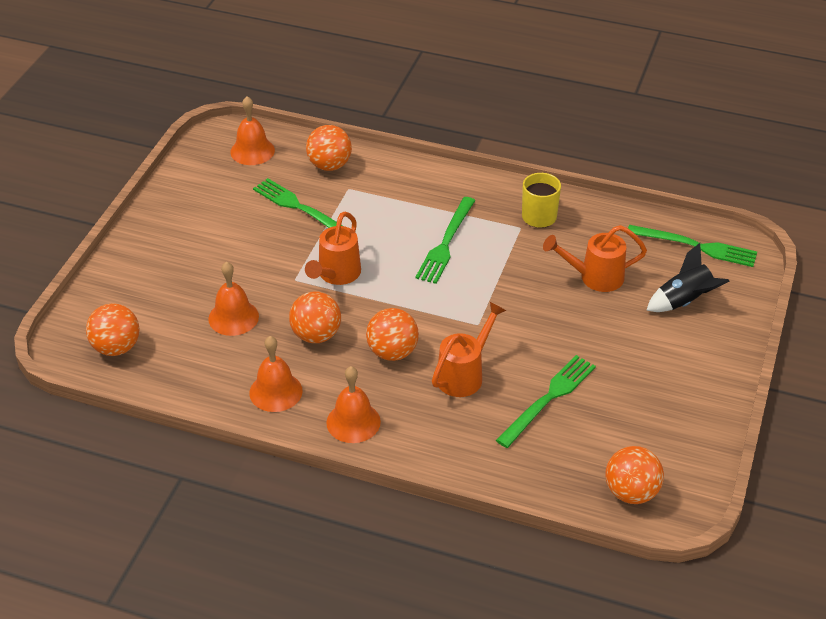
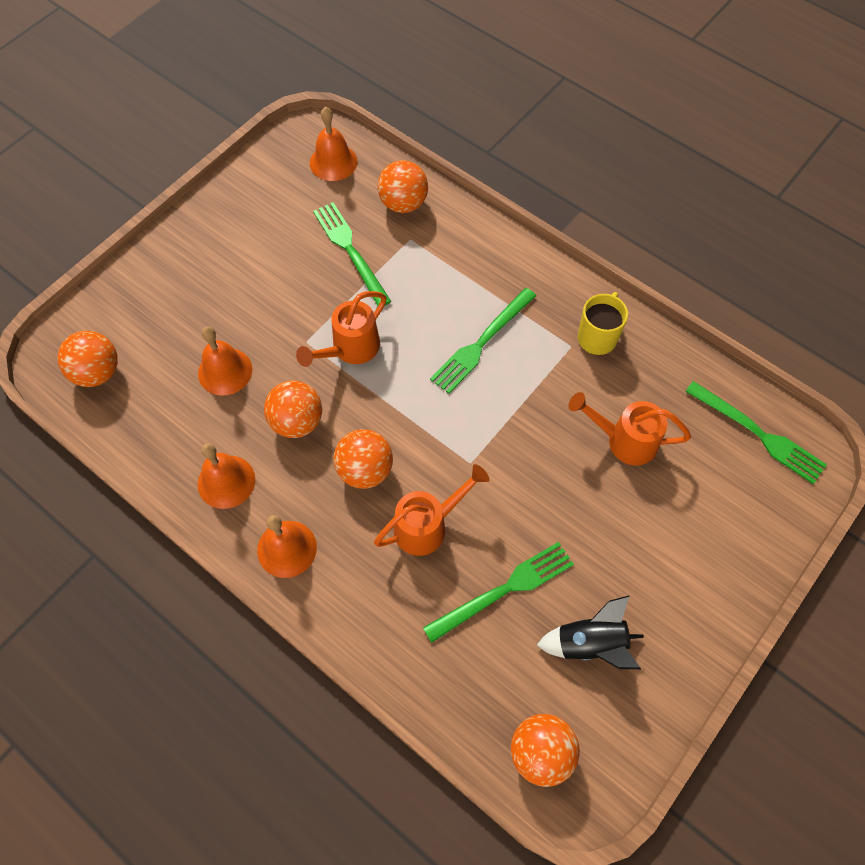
camera: 20 degrees right, 20 degrees up
(684, 301) = (712, 507): black rocket -> black rocket (590, 644)

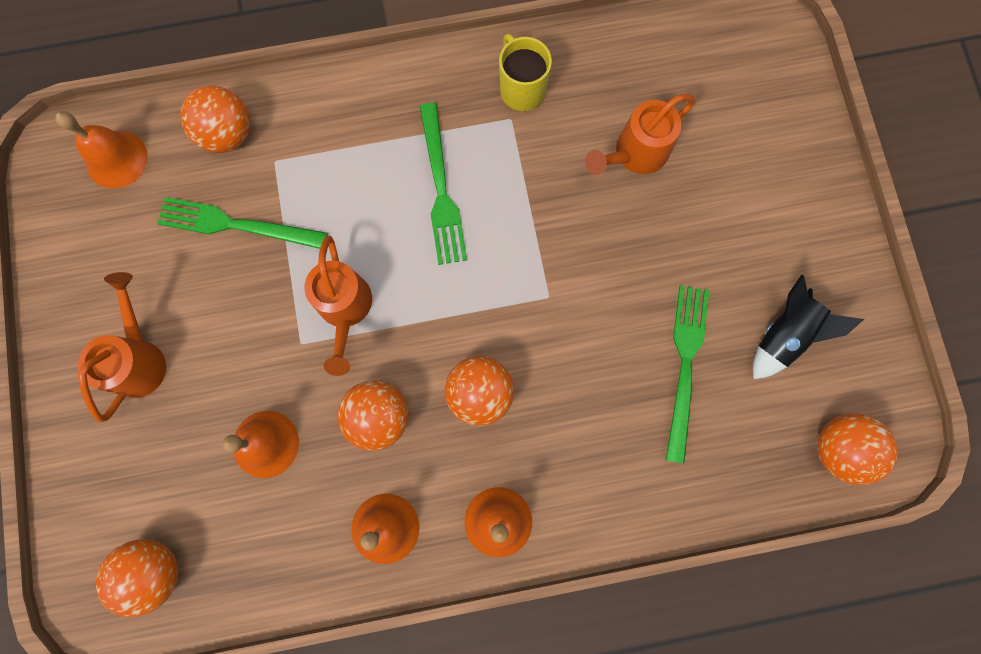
camera: 50 degrees left, 15 degrees up
(427, 526) = (577, 382): orange watering can -> orange watering can (140, 359)
(758, 434) = (716, 47): green fork -> none

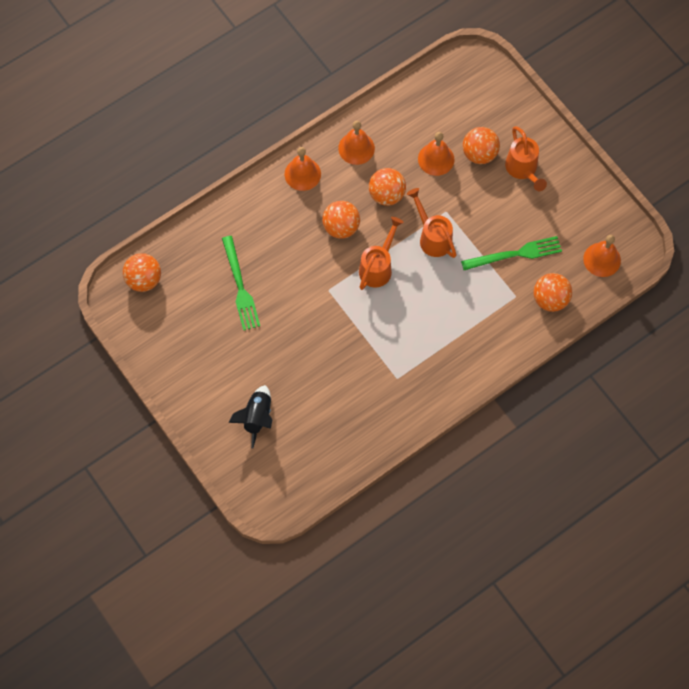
camera: 155 degrees right, 10 degrees down
(155, 570) = (455, 86): orange ball -> orange ball (479, 154)
(441, 189) = (415, 321): green fork -> none
(521, 89) = (399, 398): yellow mug -> none
(635, 154) = (316, 389): orange watering can -> orange watering can (378, 267)
(783, 335) = (193, 324): black rocket -> black rocket (257, 417)

